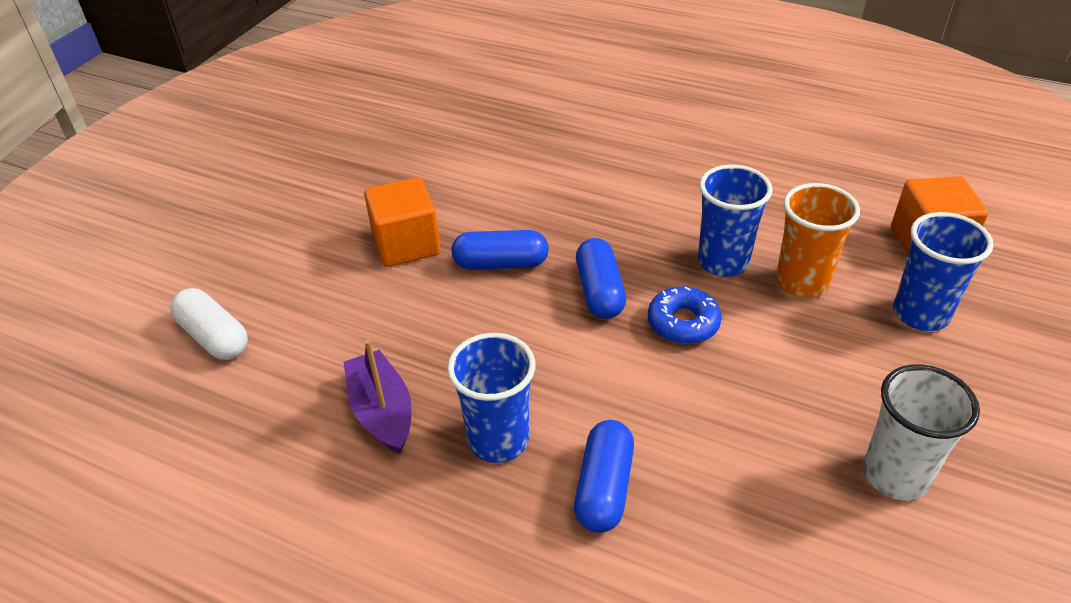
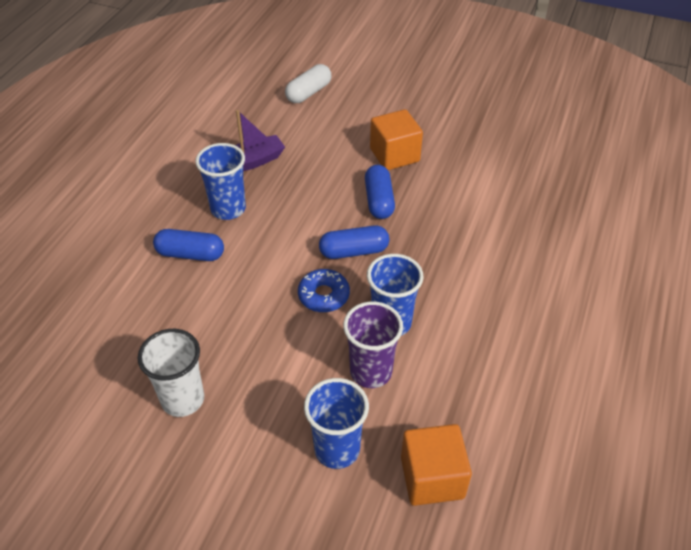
camera: 85 degrees right, 5 degrees up
(802, 282) = (371, 372): orange cup -> purple cup

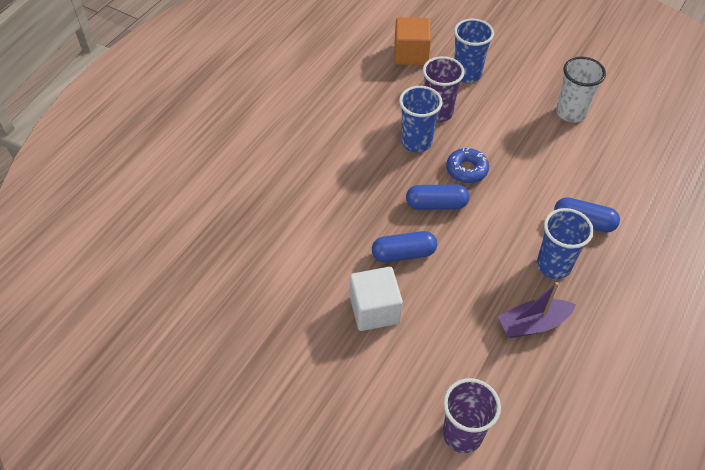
camera: 170 degrees left, 5 degrees up
(308, 93) = (462, 434): white capsule -> purple cup
(379, 200) = (403, 254): blue capsule -> blue capsule turned 75 degrees clockwise
(394, 155) = (374, 310): orange cube -> white cube

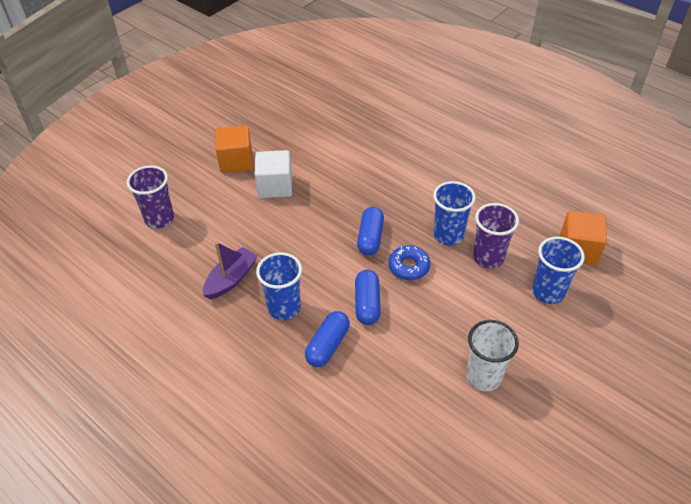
camera: 100 degrees right, 5 degrees down
(334, 366) = (236, 161): none -> orange cube
(403, 254) = (322, 209): blue capsule -> blue capsule (367, 304)
(533, 324) = (231, 279): purple boat -> purple boat turned 45 degrees clockwise

